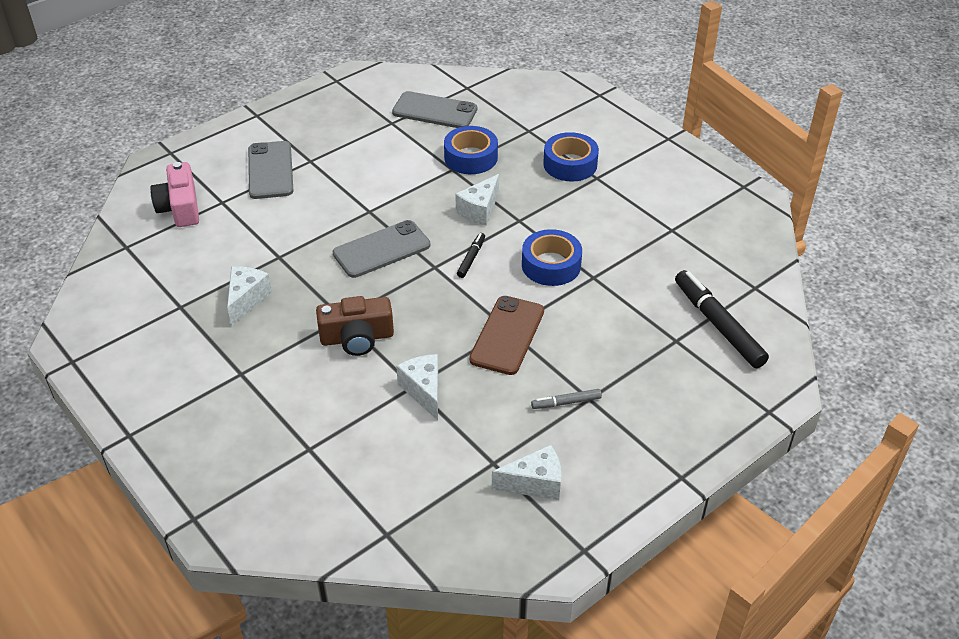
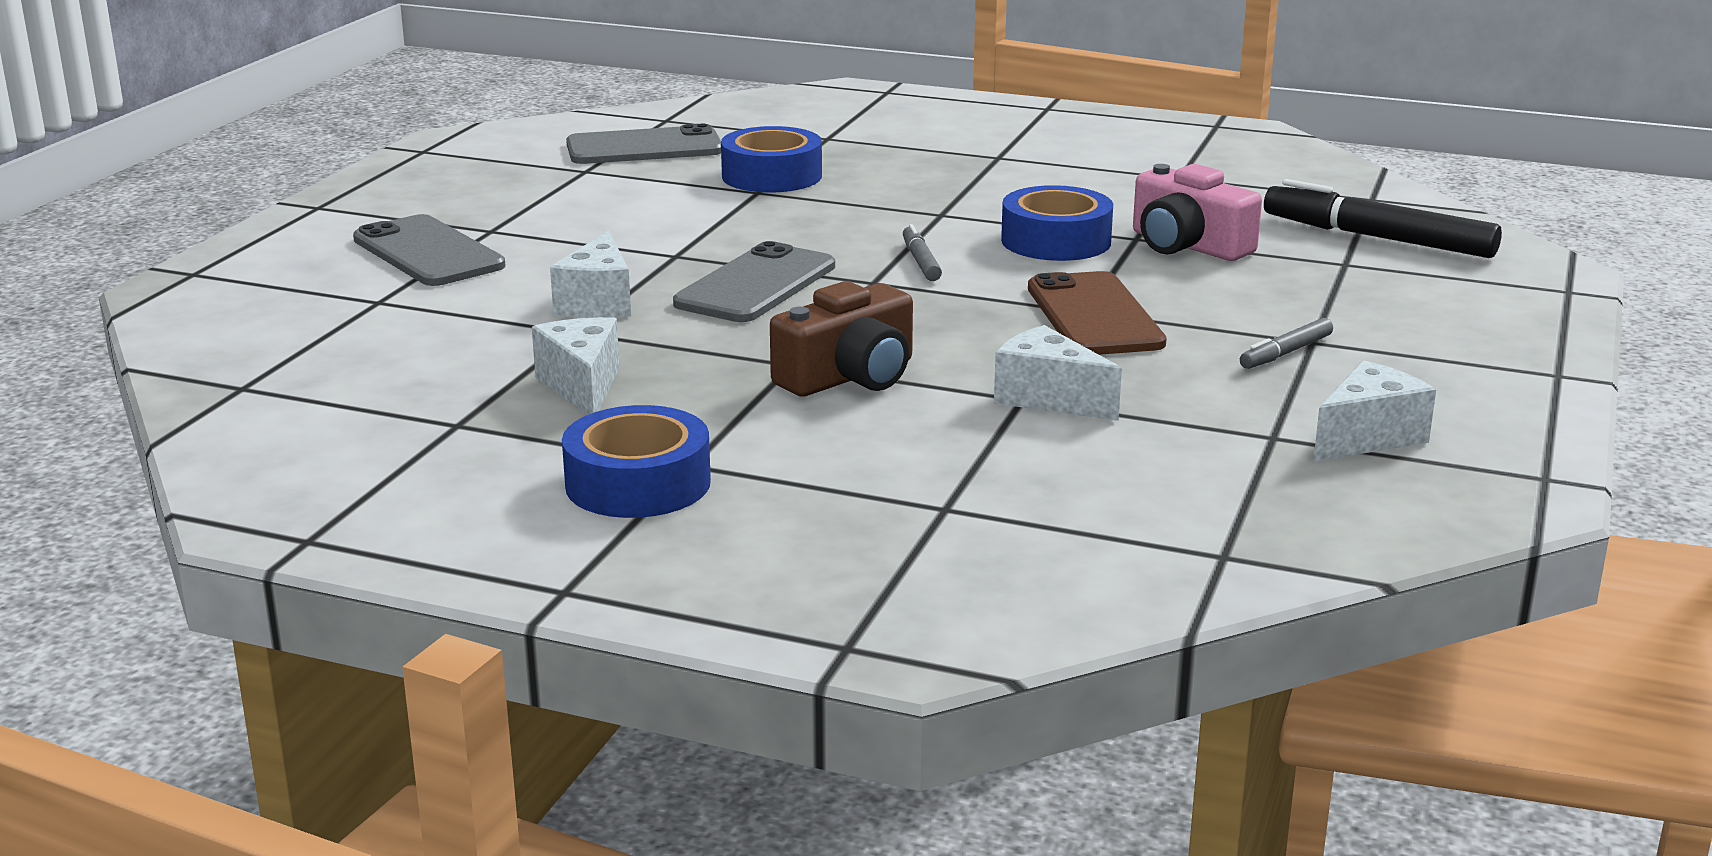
camera: 30 degrees left, 20 degrees down
(180, 207) = (299, 323): pink camera -> pink camera (1187, 245)
(471, 258) = (920, 262): black marker -> grey marker
(479, 210) = (863, 218): white cheese -> white cheese (598, 303)
(570, 164) = (939, 153): blue tape -> blue tape (638, 483)

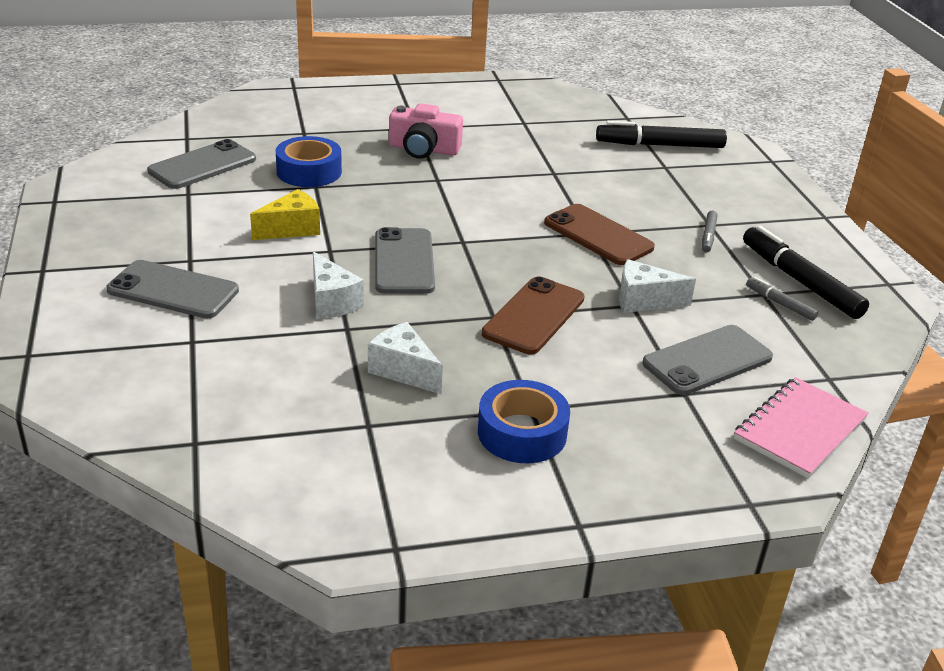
camera: 35 degrees left, 10 degrees up
(659, 226) = (292, 229): none -> yellow cheese
(849, 376) = (534, 316): brown camera -> brown phone
(920, 262) = (469, 219): grey marker -> grey marker (780, 304)
(1042, 484) = (707, 360): none -> grey phone
(1056, 241) = (518, 185): blue tape -> none
(1067, 595) = (799, 429): none -> pink notebook
(1187, 245) = (583, 172): pink camera -> pink camera (423, 149)
(1367, 437) = (800, 281): white cheese -> black marker

